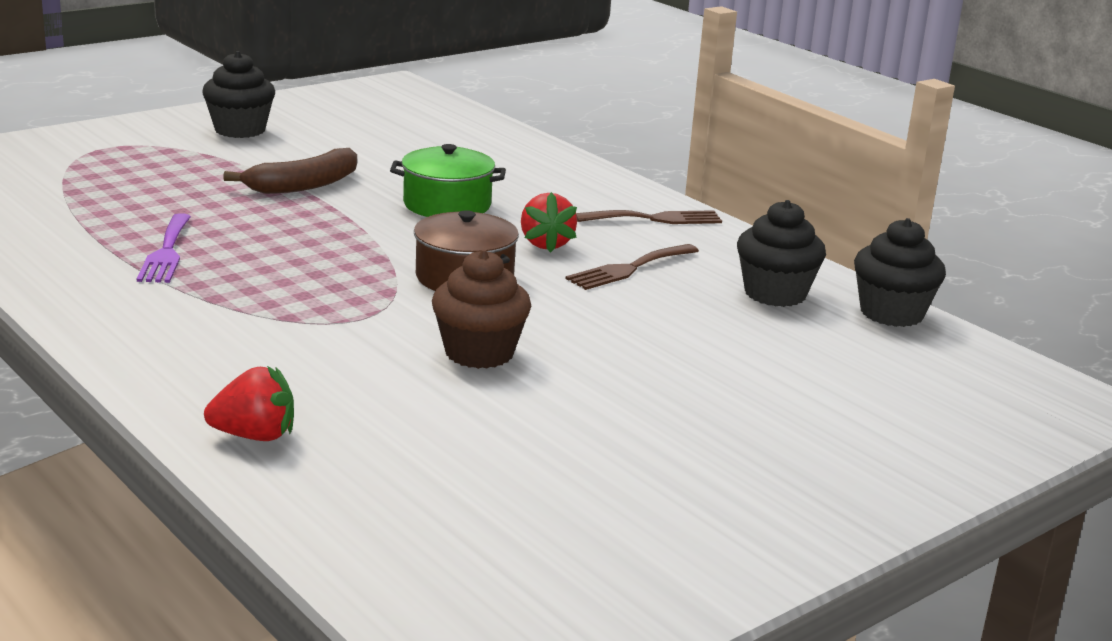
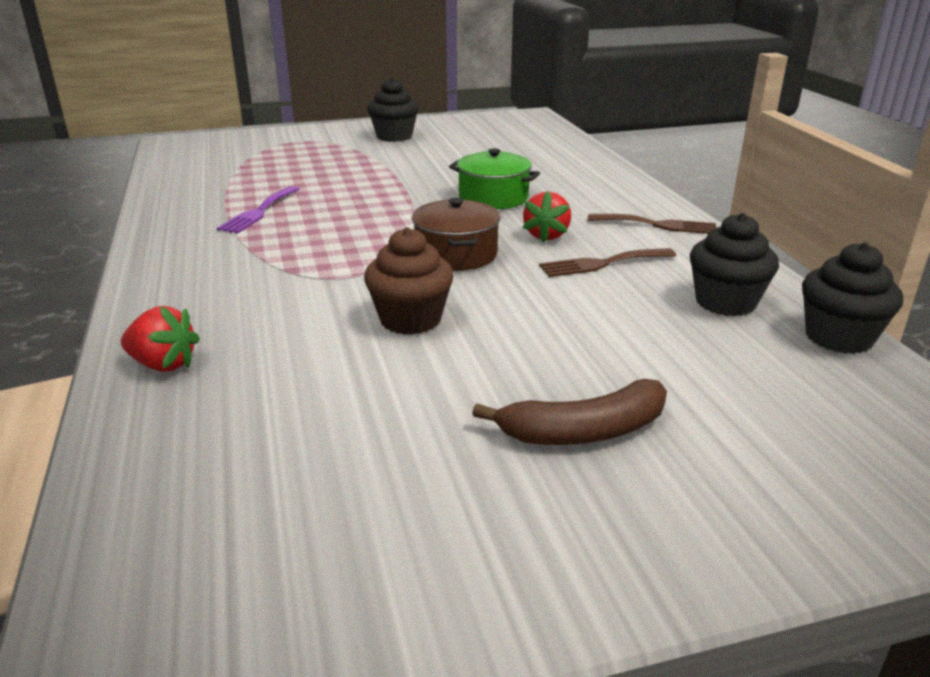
camera: 25 degrees right, 5 degrees up
(304, 185) = (401, 175): brown banana -> brown banana (584, 431)

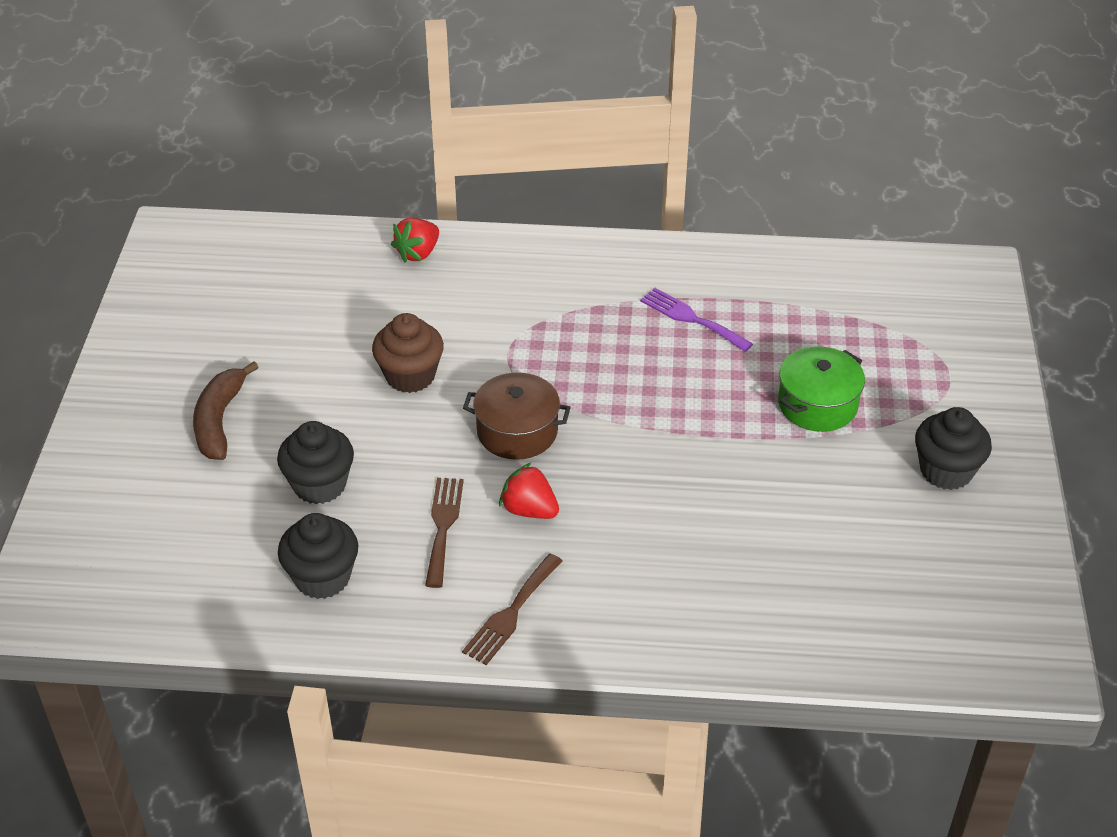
camera: 110 degrees right, 15 degrees up
(493, 198) = (657, 501): green pot -> green pot (817, 404)
(838, 337) = (225, 619): black cupcake -> black cupcake (319, 485)

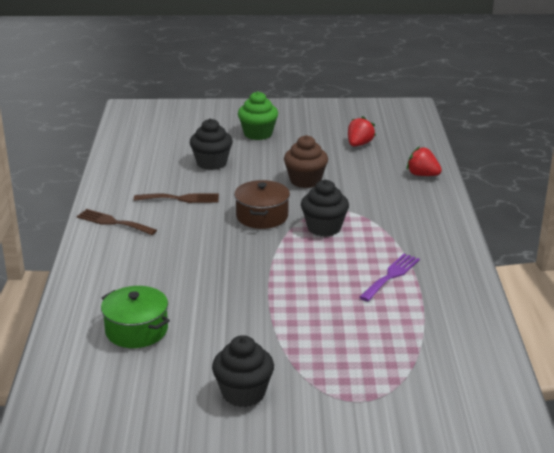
camera: 85 degrees right, 15 degrees down
(219, 421) = (258, 134): brown banana -> green cupcake
(322, 577) = (143, 169): black cupcake -> black cupcake (324, 228)
(529, 510) = (194, 223): red strawberry -> red strawberry (359, 144)
(817, 404) = (309, 331): green pot -> green pot (136, 330)

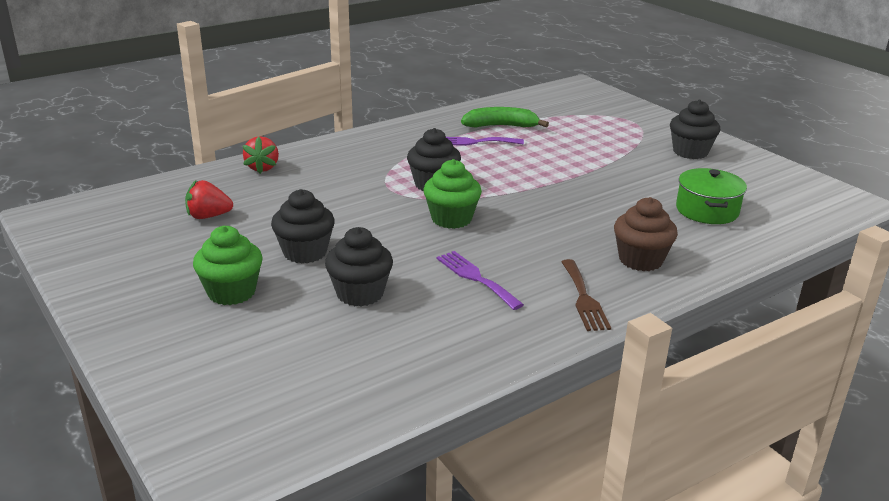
camera: 125 degrees left, 0 degrees up
(181, 199) = (476, 278): brown fork -> purple fork
(262, 216) = (451, 219): brown pot -> green cupcake
(277, 160) = (305, 252): none -> black cupcake
(305, 181) = (342, 220): brown cupcake -> brown cupcake (640, 260)
(417, 306) = (501, 126): none -> green banana

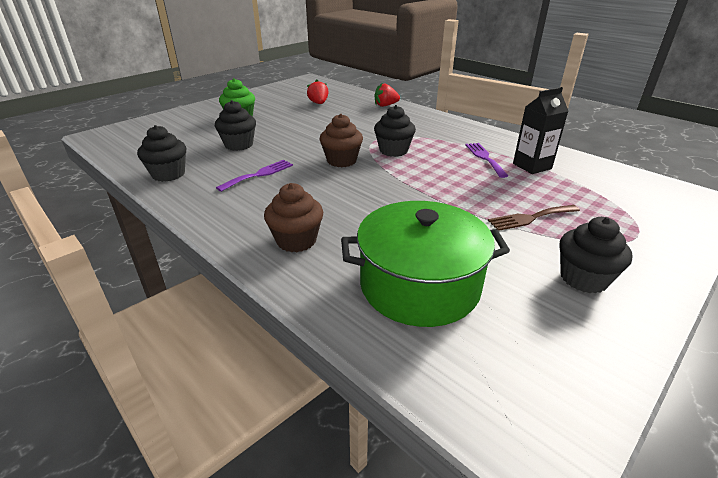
camera: 80 degrees right, 5 degrees up
(305, 252) = (284, 127): black cupcake -> black cupcake (168, 174)
(451, 219) = (341, 160): green cupcake -> brown cupcake
(501, 126) = (532, 166): green banana -> black carton
(584, 298) = (231, 215): brown fork -> brown fork (530, 218)
(707, 210) = (419, 285): green pot -> green pot, size x1.66

